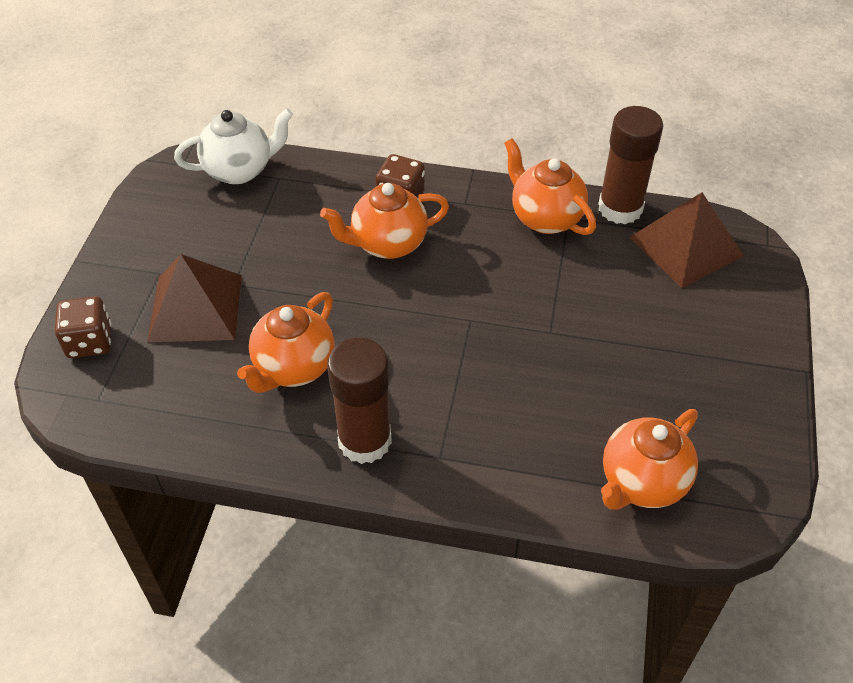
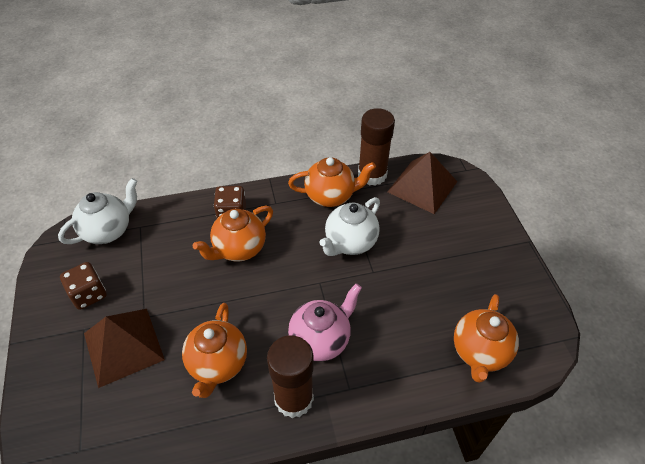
camera: 25 degrees left, 0 degrees up
(89, 342) = (51, 406): brown dice -> brown dice (88, 294)
(434, 388) = (320, 340): none -> pink teapot
(539, 285) = (350, 243): none -> white teapot
(545, 218) = (331, 196): orange teapot -> orange teapot turned 150 degrees clockwise

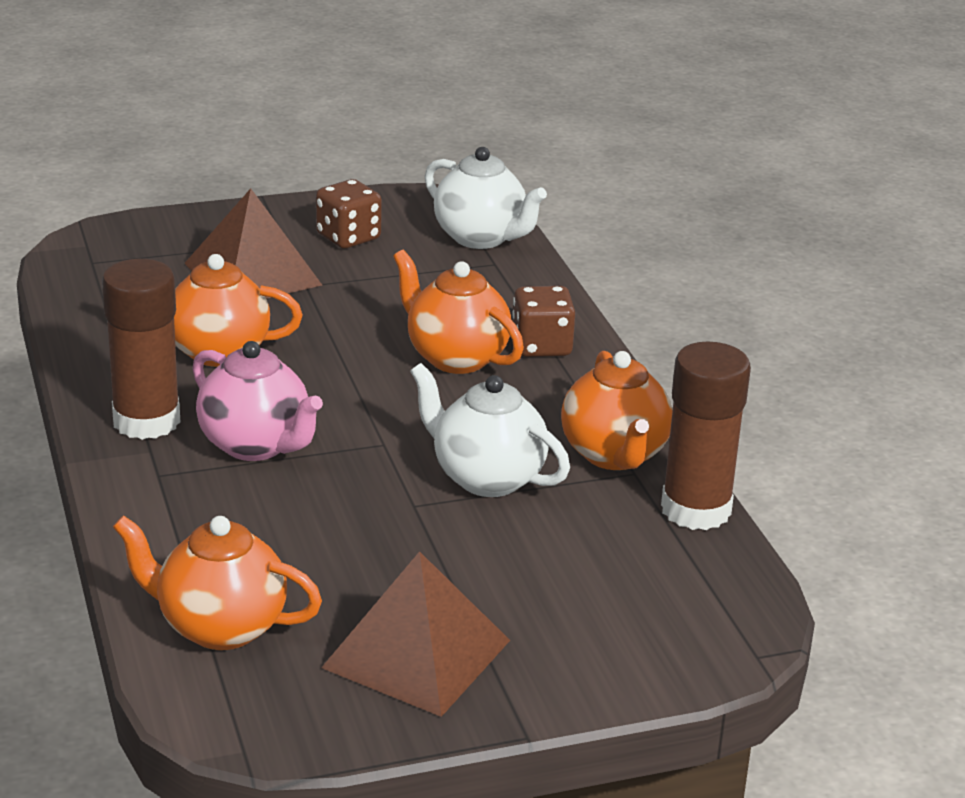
camera: 85 degrees right, 20 degrees down
(422, 186) = (676, 580): brown pyramid -> brown pyramid (416, 653)

